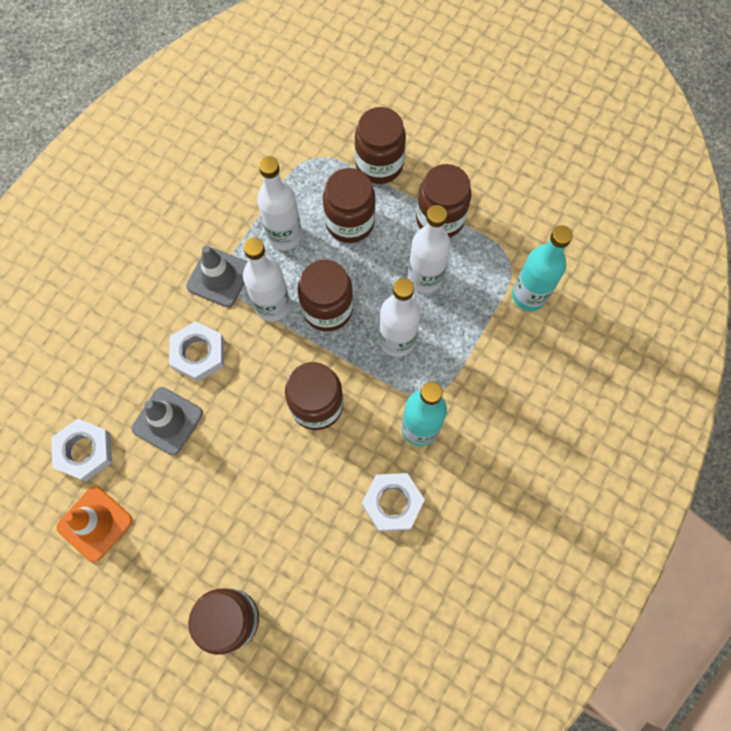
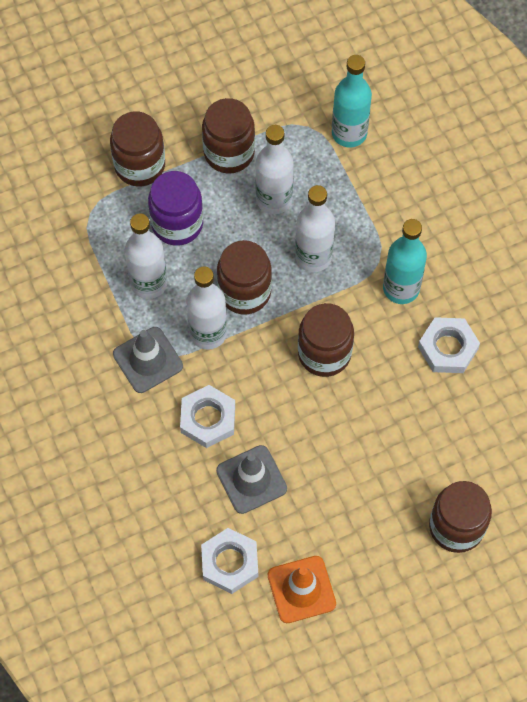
camera: 55 degrees left, 5 degrees down
(350, 222) = (177, 224): brown jar -> purple jar

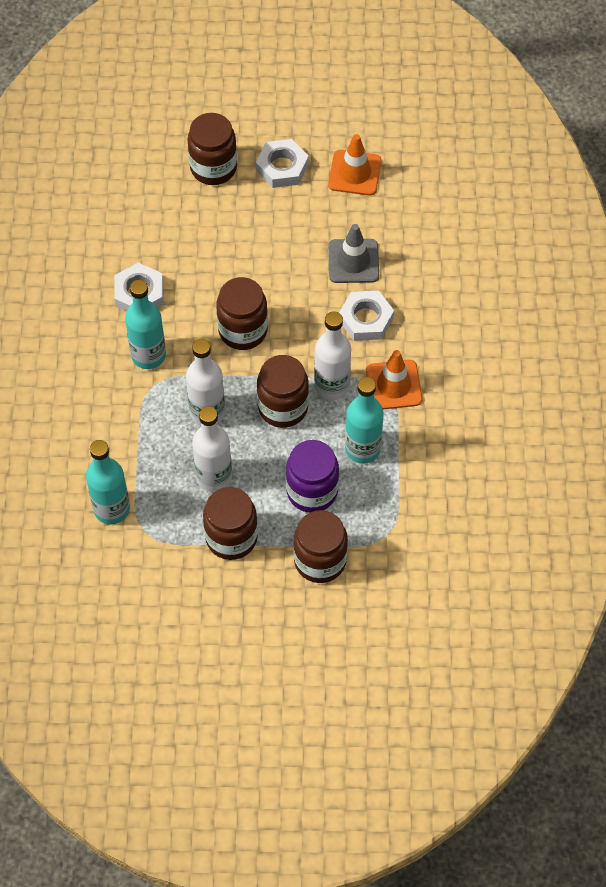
camera: 155 degrees left, 5 degrees down
(148, 360) = (393, 385): grey traffic cone -> orange traffic cone
(149, 283) = (362, 449): white bottle -> turquoise bottle
(230, 563) = (400, 211): white nut -> white nut (282, 167)

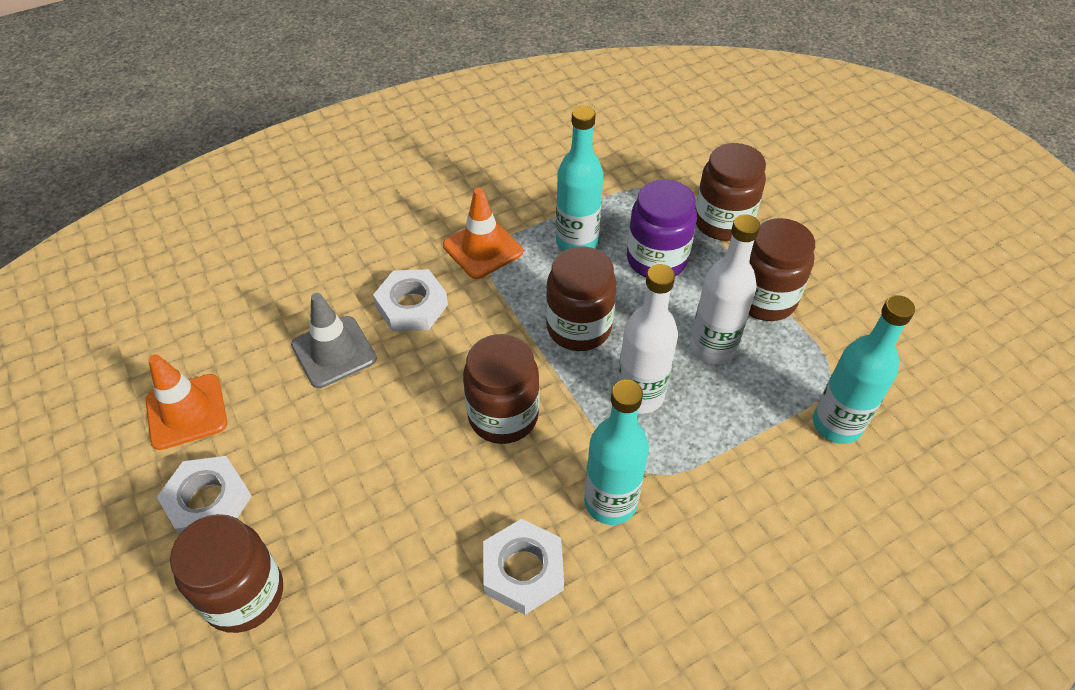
camera: 120 degrees left, 10 degrees down
(331, 386) = (520, 298): white bottle -> none

